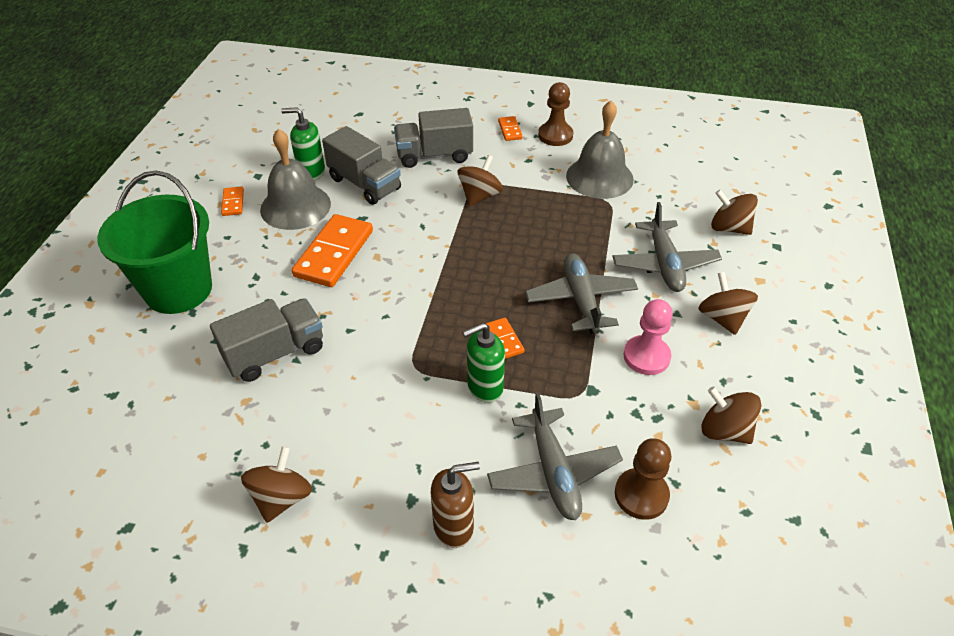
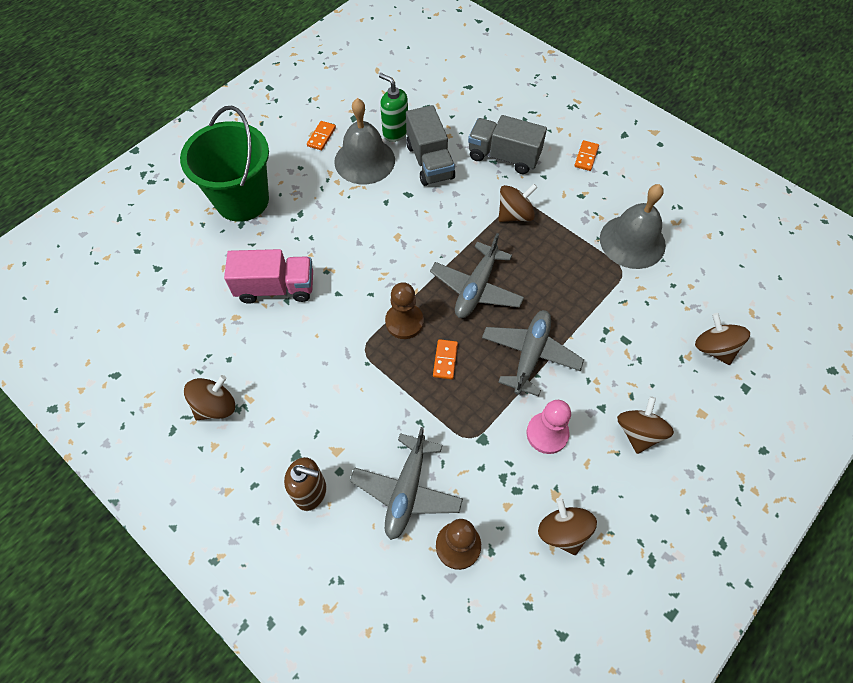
camera: 30 degrees right, 15 degrees up
(275, 353) = (276, 287): grey truck -> pink truck
(334, 253) = (367, 219): orange domino -> none
(484, 387) = (403, 393): green soap dispenser -> none
(555, 135) = (623, 179): brown pawn -> brown pawn (404, 322)
(664, 264) = (626, 356): grey plane -> grey plane (476, 288)

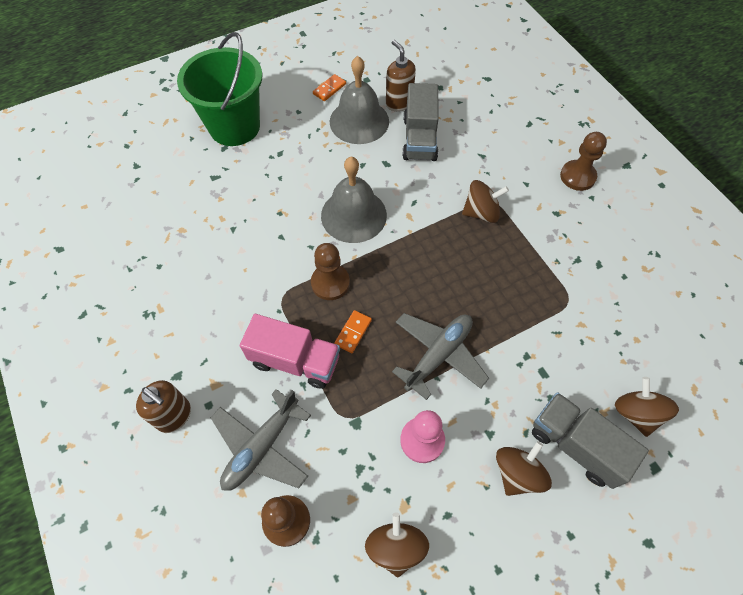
camera: 20 degrees right, 0 degrees up
(216, 406) = (128, 305): brown spinning top -> none
(276, 287) = (228, 214): pink truck -> pink truck (295, 360)
(395, 132) = (399, 103): green soap dispenser -> brown soap dispenser
(476, 288) = (413, 272): grey plane -> none
(503, 156) = (493, 153): grey truck -> grey truck (576, 445)
(586, 157) = (577, 176): orange domino -> brown pawn
(632, 241) = (591, 274): grey bell -> grey bell (353, 215)

